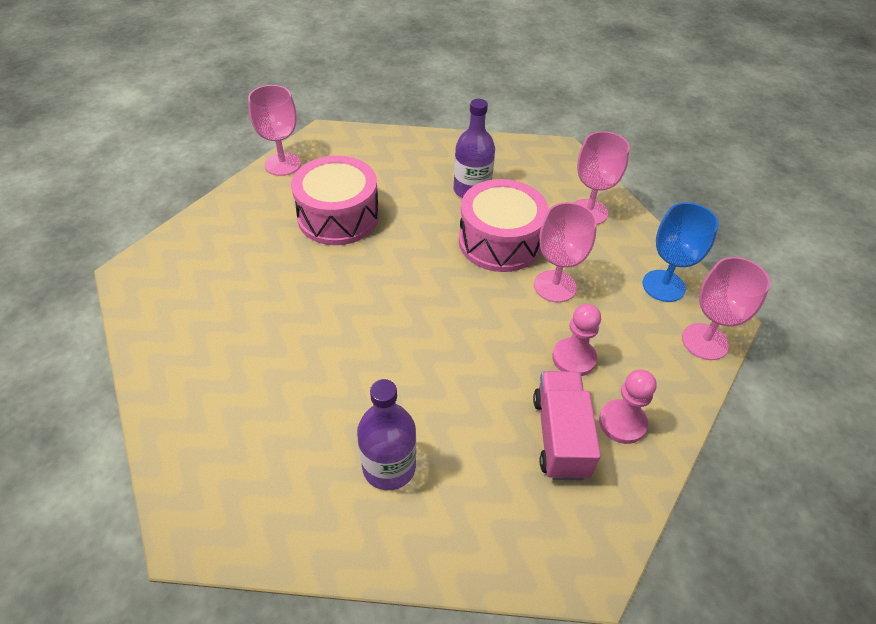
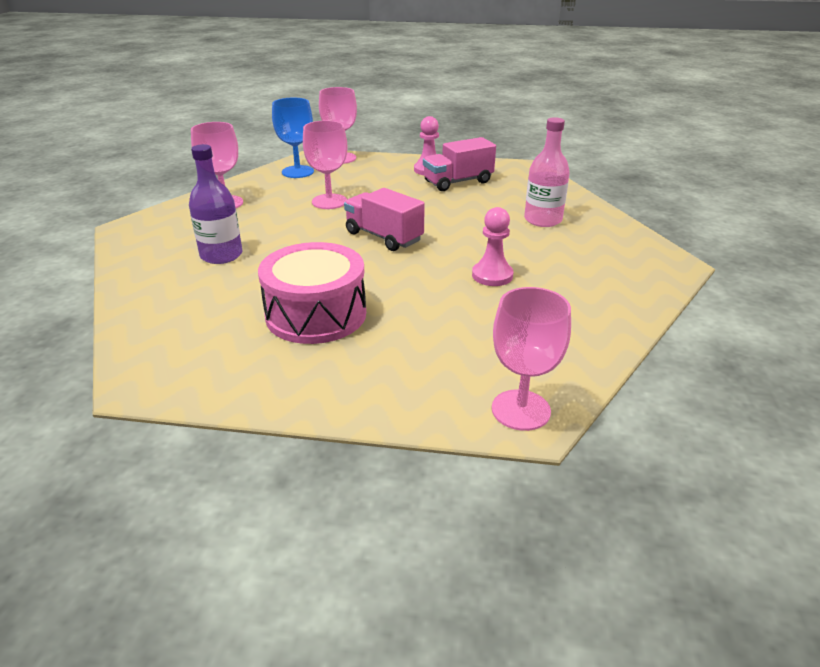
camera: 115 degrees left, 15 degrees down
(283, 164) = (235, 393): pink goblet -> pink goblet (521, 410)
(389, 467) = (543, 220): purple bottle -> pink bottle
(440, 299) = (384, 237): none -> pink truck
(500, 241) = (292, 229): pink drum -> none
(574, 358) = (393, 187): pink pawn -> pink pawn (492, 275)

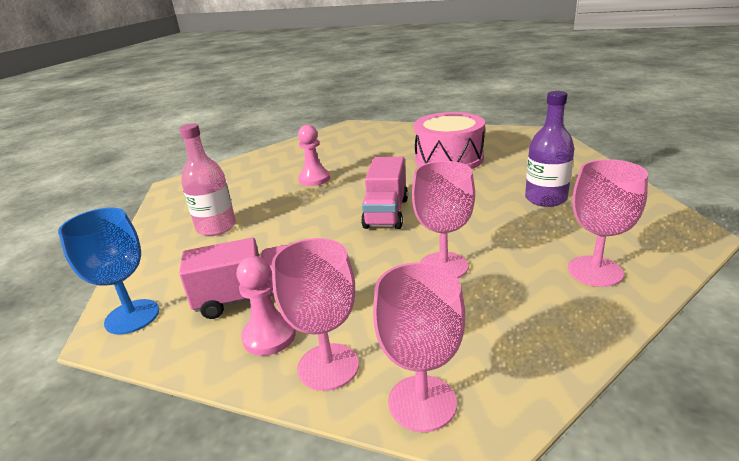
camera: 165 degrees left, 5 degrees down
(298, 172) = (507, 351): blue goblet -> blue goblet (132, 316)
(384, 237) = (386, 213): pink truck -> pink truck turned 45 degrees clockwise
(521, 410) = (351, 128): pink goblet -> pink goblet (328, 366)

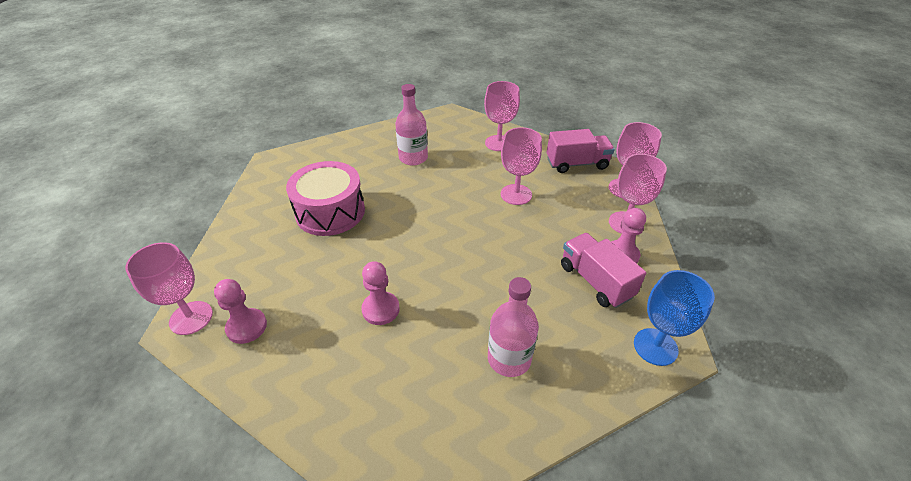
camera: 110 degrees left, 15 degrees up
(335, 141) = (247, 327): none -> pink pawn
(356, 127) = (191, 318): none -> pink goblet
(386, 213) = (451, 234): pink truck -> pink truck (576, 164)
(545, 199) = (413, 158): purple bottle -> pink bottle

